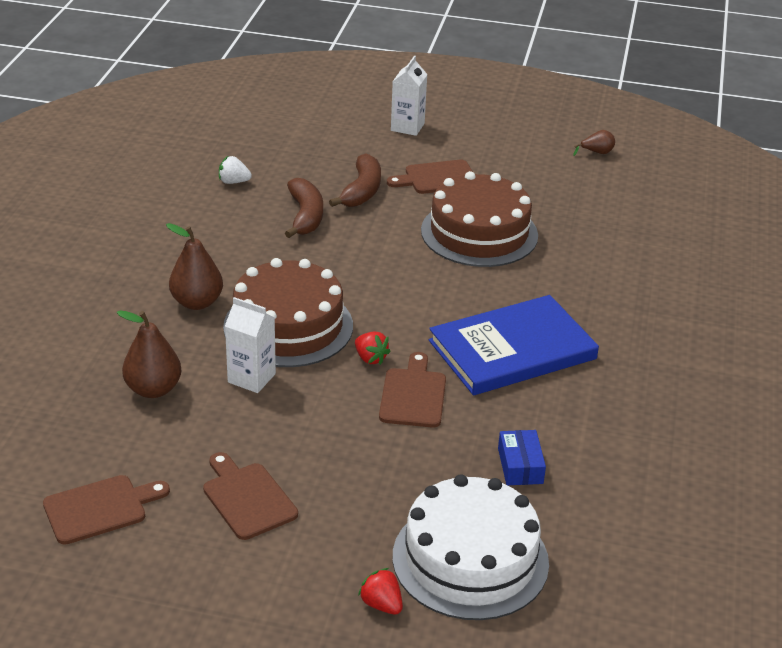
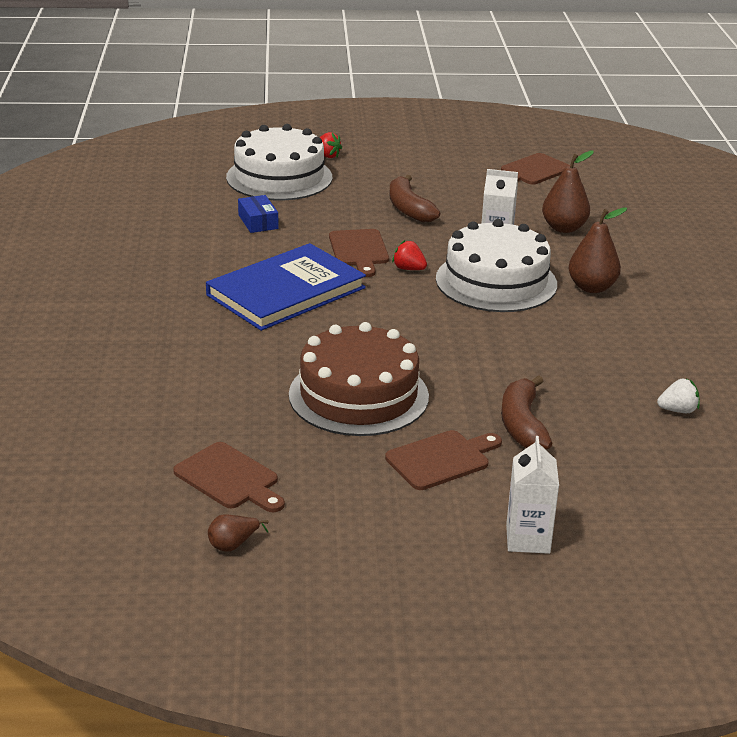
camera: 165 degrees right, 5 degrees down
(247, 498) = (443, 185): brown cutting board -> brown cutting board (230, 478)
(288, 326) = (496, 281): brown cake -> white cake
(305, 216) = (562, 383): brown banana -> brown banana (409, 209)

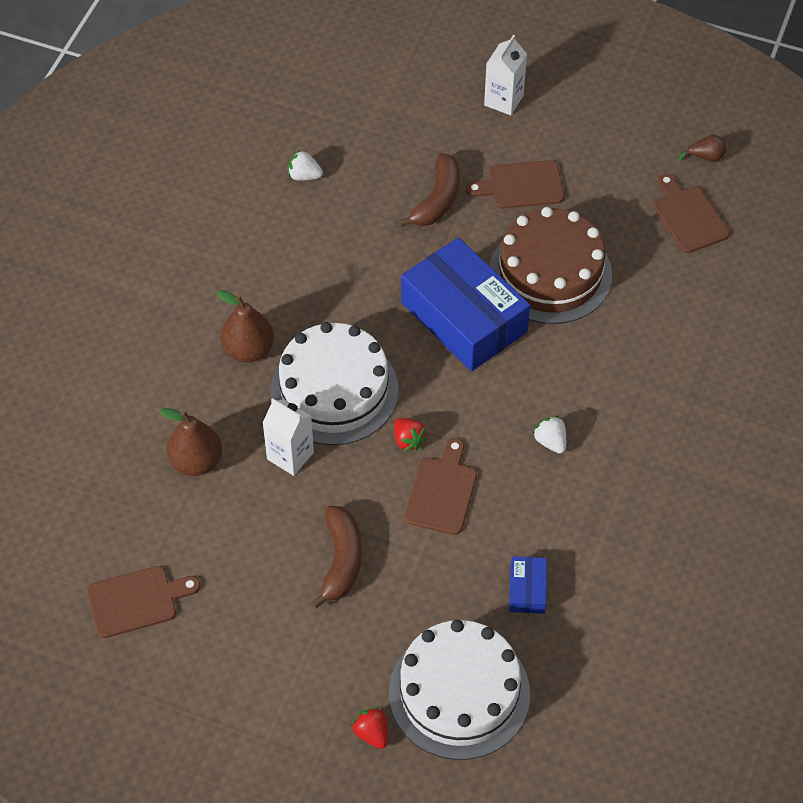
camera: 155 degrees left, 25 degrees up
(286, 291) = (550, 441): blue book -> white strawberry
(421, 346) = (464, 317): none -> blue box

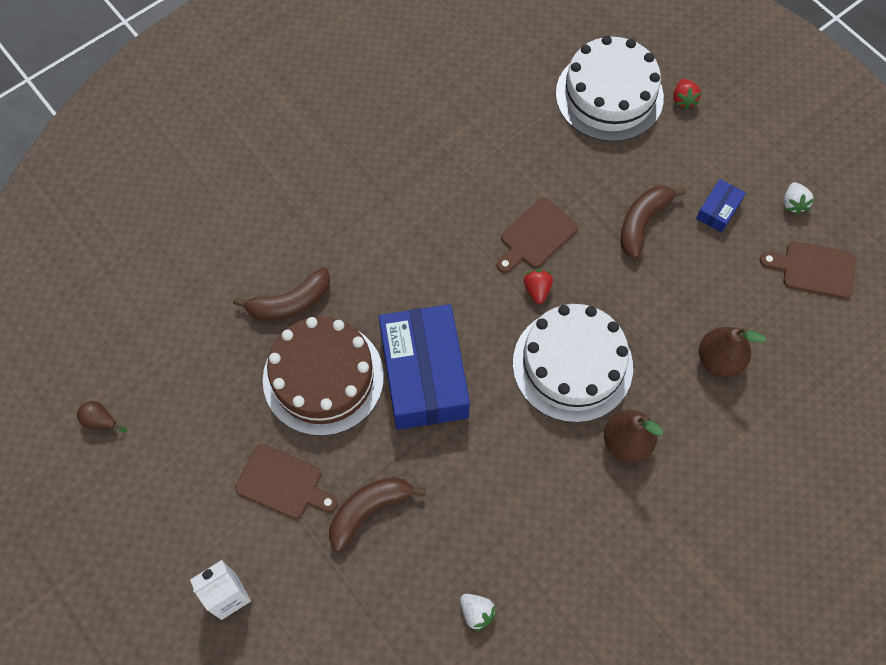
camera: 150 degrees left, 10 degrees up
(290, 456) = (639, 325): white carton -> none
(527, 590) = (519, 136): blue box -> blue box (718, 210)
(550, 441) = (428, 232): white strawberry -> white strawberry (793, 203)
(628, 317) = (290, 303): none -> brown banana
(688, 217) = (166, 368): brown cutting board -> none

